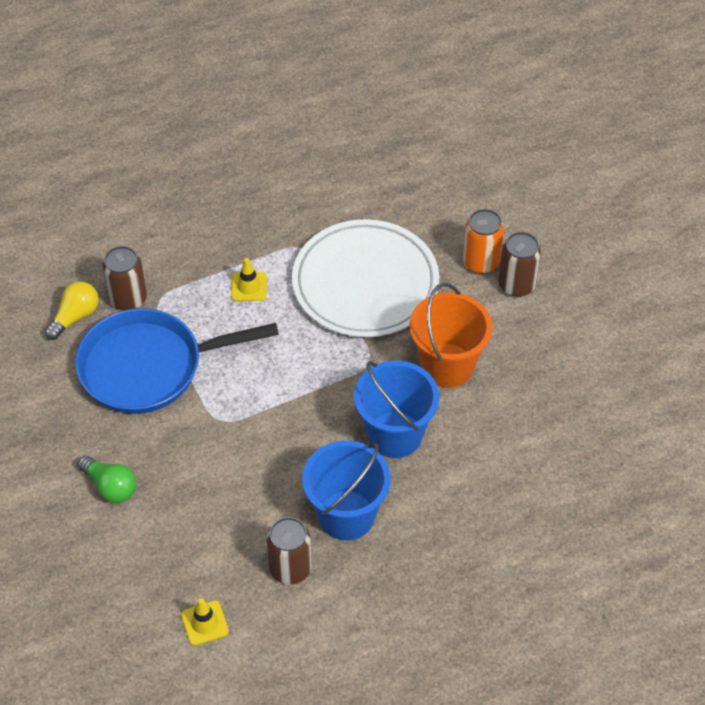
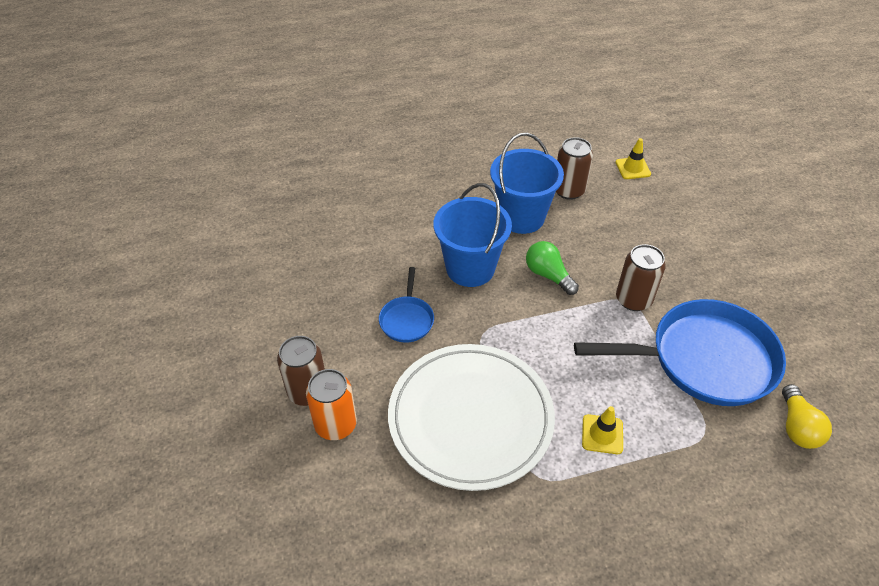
camera: 170 degrees left, 5 degrees down
(75, 317) = (797, 427): yellow light bulb -> yellow light bulb turned 45 degrees counterclockwise
(110, 486) = (721, 261): green light bulb -> green light bulb (548, 275)
(128, 299) = (740, 440): brown can -> brown can (633, 299)
(447, 365) = (407, 319): orange bucket -> blue pan

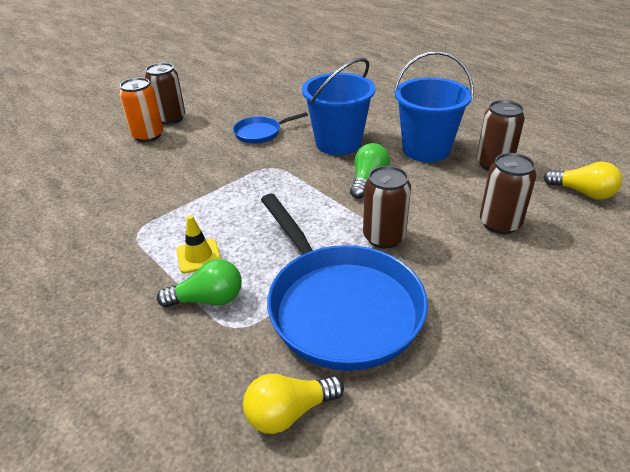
camera: 65 degrees right, 10 degrees down
(470, 418) = (181, 185): white plate -> none
(633, 168) = (583, 193): yellow traffic cone -> yellow light bulb
(647, 228) = (500, 223): none -> brown can
(664, 443) = (208, 299): none -> green light bulb

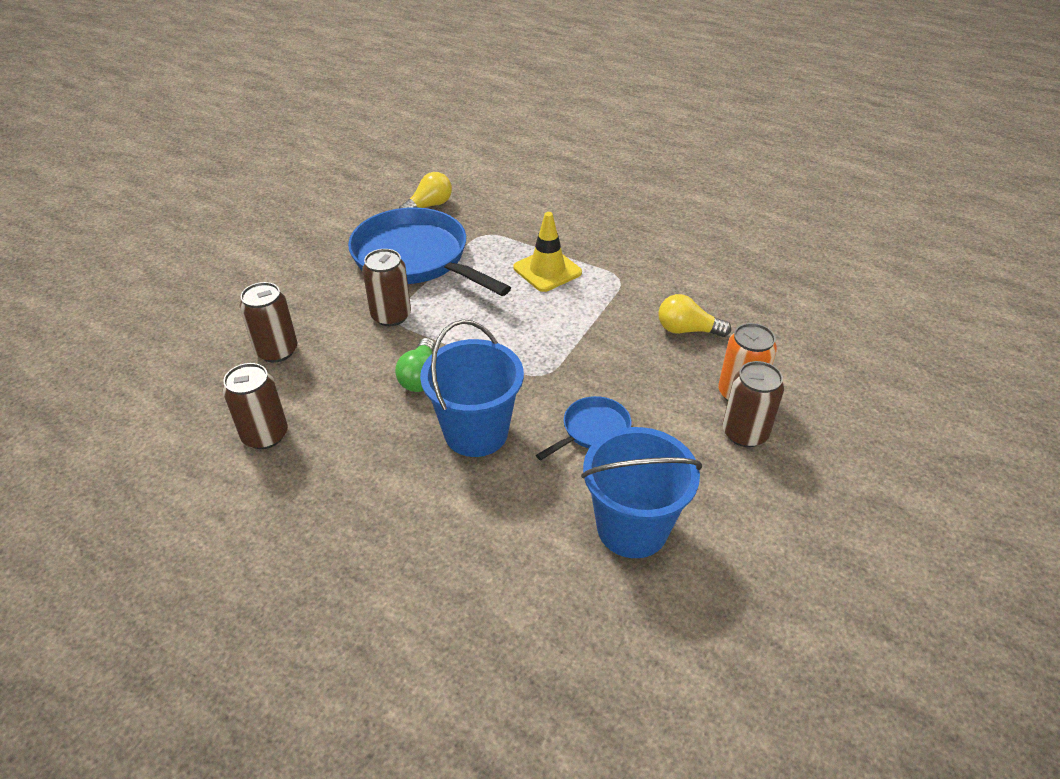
camera: 160 degrees right, 5 degrees up
(198, 256) = (547, 270): yellow traffic cone -> yellow traffic cone, size x1.51
(208, 299) = (516, 245): green light bulb -> none
(426, 149) = (353, 444): blue bucket -> blue bucket (632, 528)
(583, 193) = (170, 408): yellow light bulb -> yellow light bulb (687, 330)

